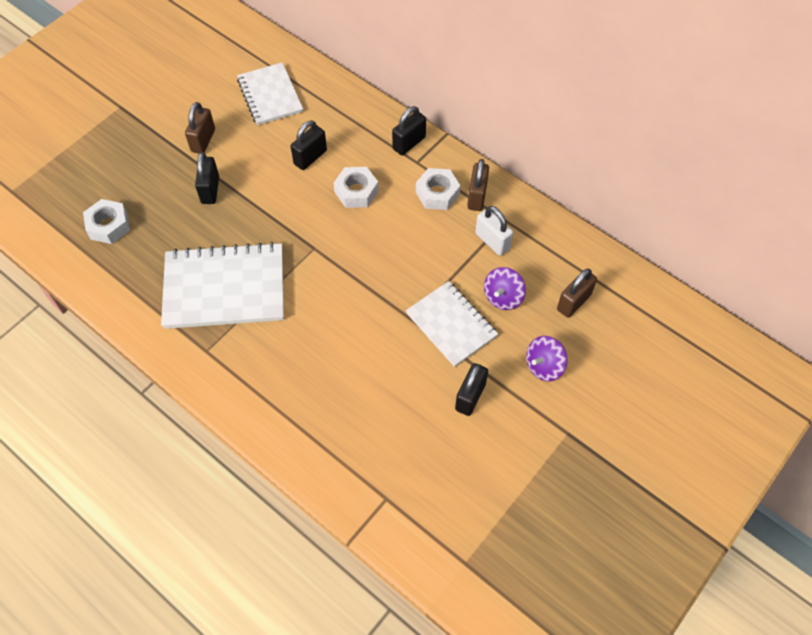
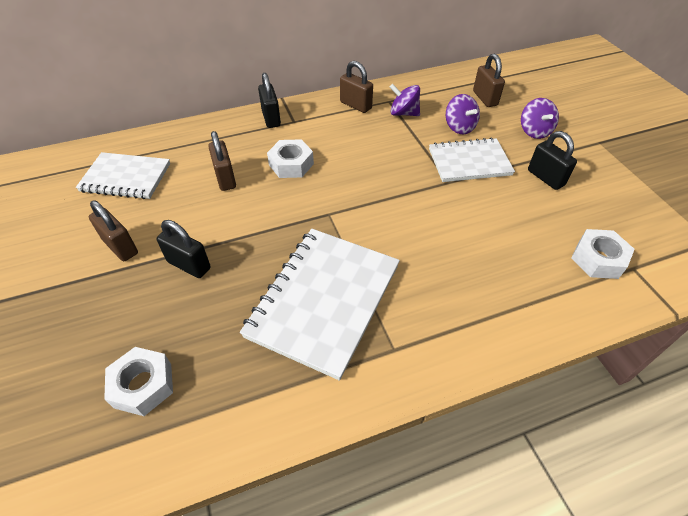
camera: 60 degrees left, 10 degrees down
(310, 157) = (225, 178): black padlock -> brown padlock
(437, 193) = (335, 122): white nut -> white nut (598, 259)
(492, 241) = (403, 113): white padlock -> purple spinning top

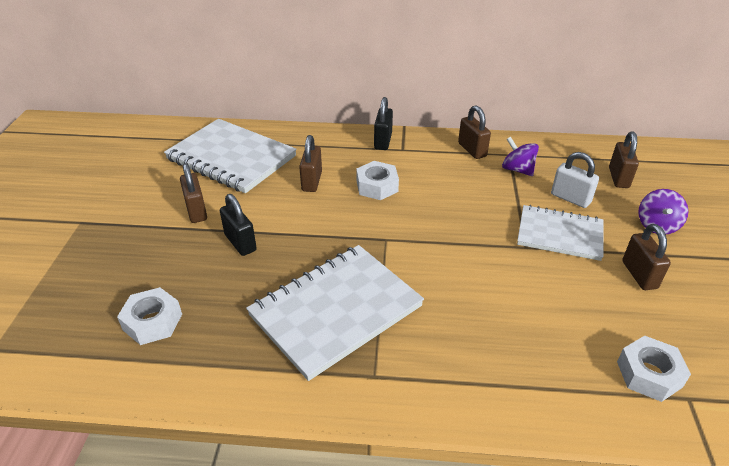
camera: 25 degrees right, 10 degrees down
(126, 177) = (231, 158): white notebook -> white notebook, size x1.56
(459, 127) = (570, 198): purple spinning top -> white padlock
(545, 178) = (639, 275): black padlock -> brown padlock

